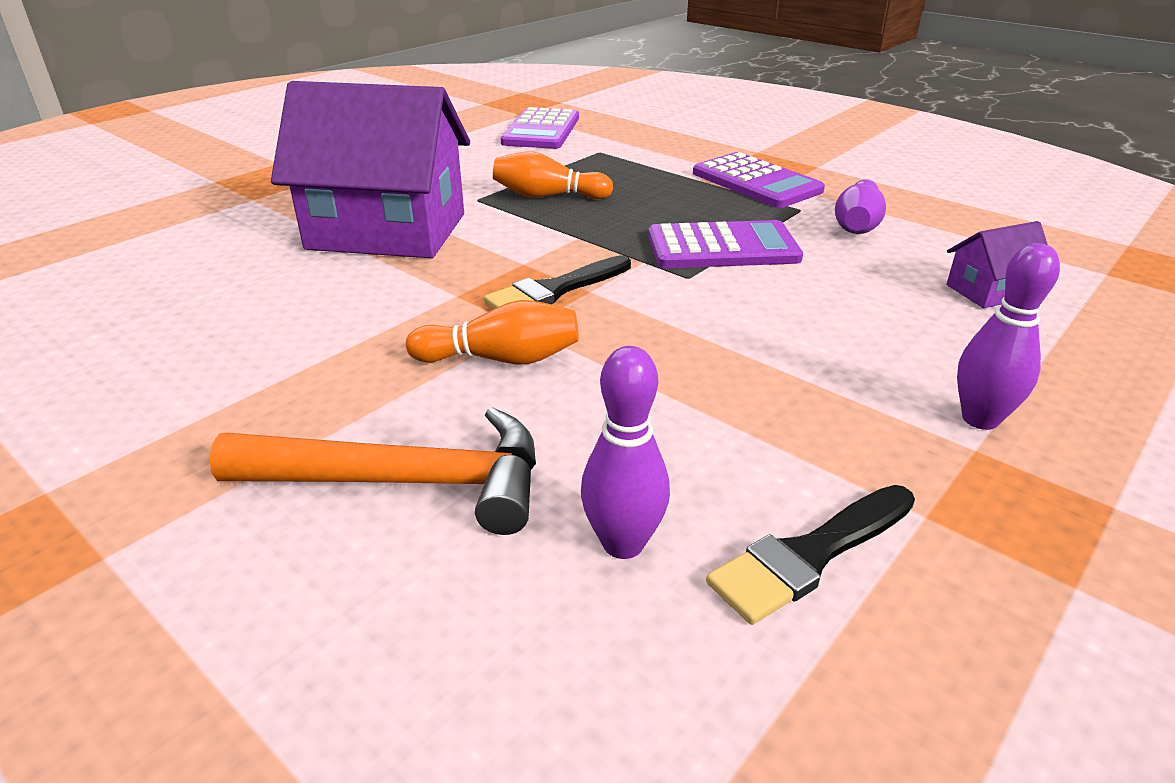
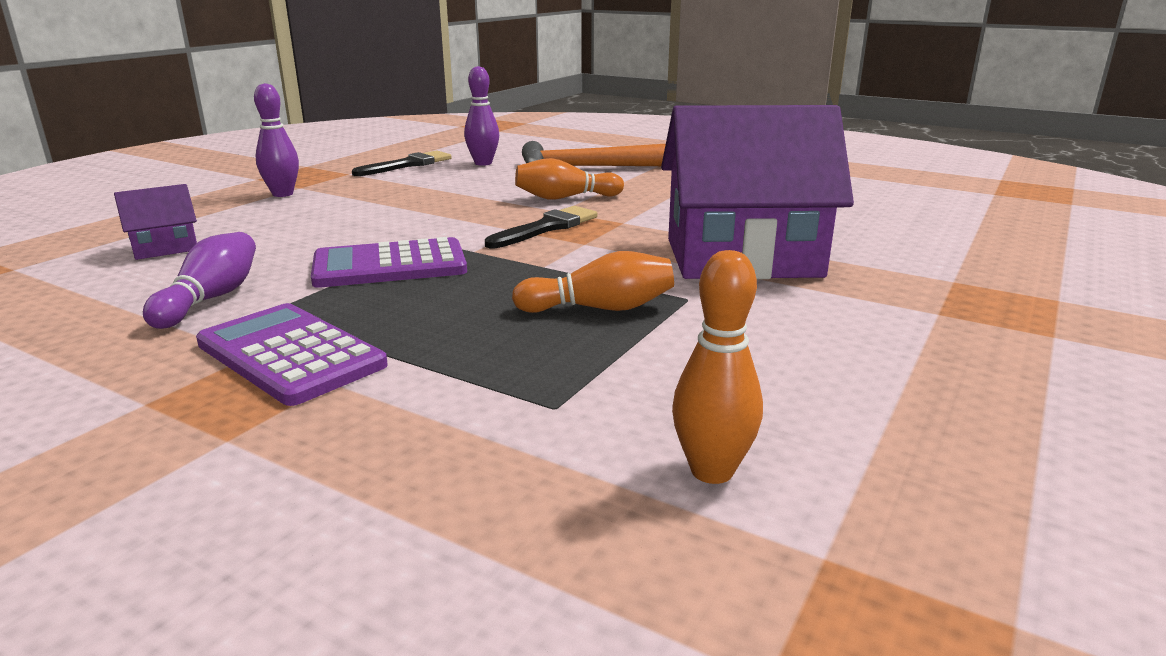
camera: 170 degrees right, 10 degrees down
(541, 130) = (712, 471): purple calculator -> orange bowling pin

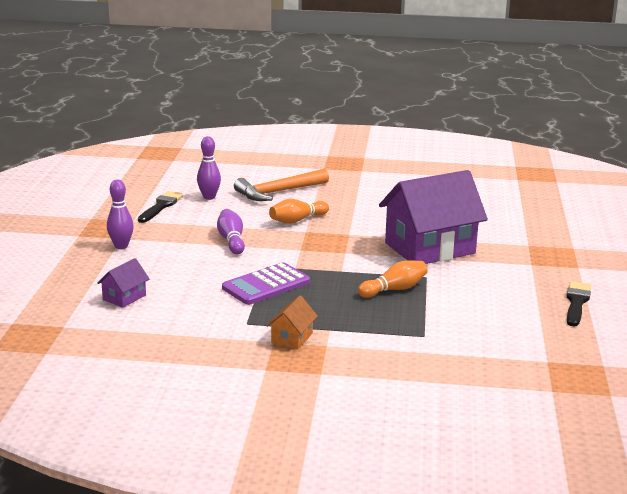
camera: 25 degrees left, 0 degrees up
(211, 298) = (207, 321): purple bowling pin -> purple bowling pin (231, 240)
(291, 354) = (292, 338): purple calculator -> orange house
(546, 228) = (314, 245): black brush -> black brush (576, 302)
(712, 471) = (497, 345): orange bowling pin -> none

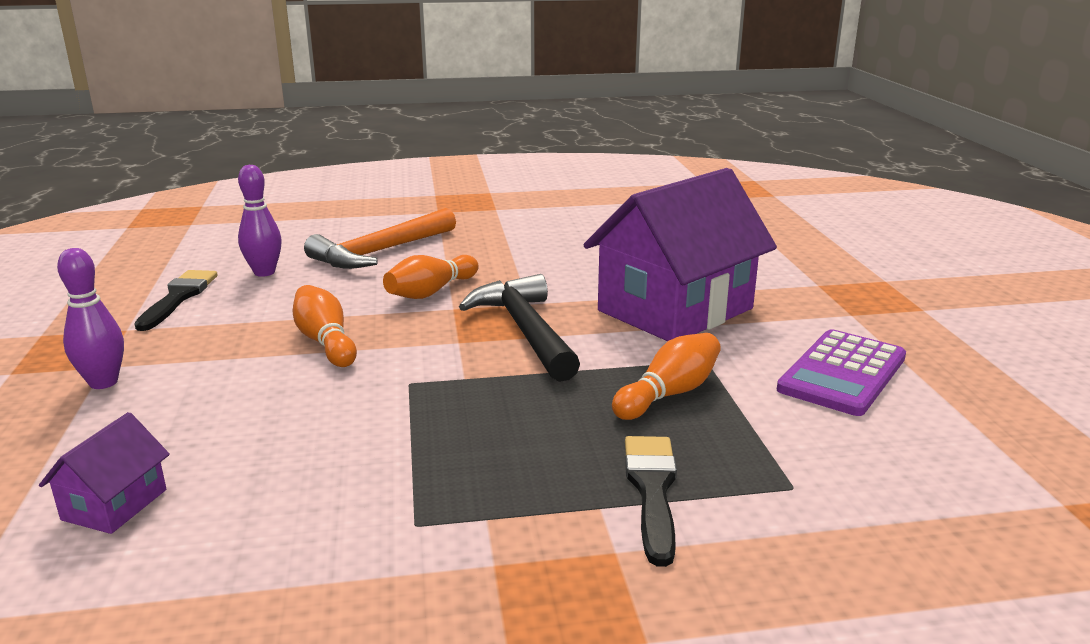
camera: 15 degrees left, 0 degrees up
(231, 240) = (325, 342): purple bowling pin -> orange bowling pin
(266, 285) = (423, 423): purple calculator -> purple calculator (842, 373)
(292, 338) = (531, 547): orange house -> none
(338, 248) = (525, 331): none -> black hammer
(576, 302) = (984, 370): black brush -> black brush (652, 490)

